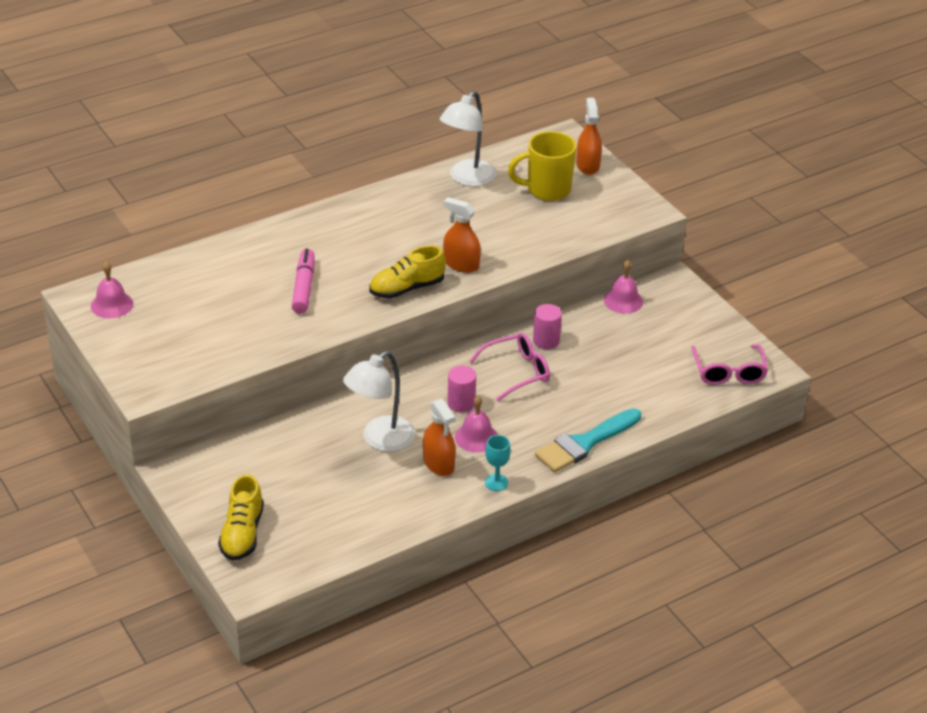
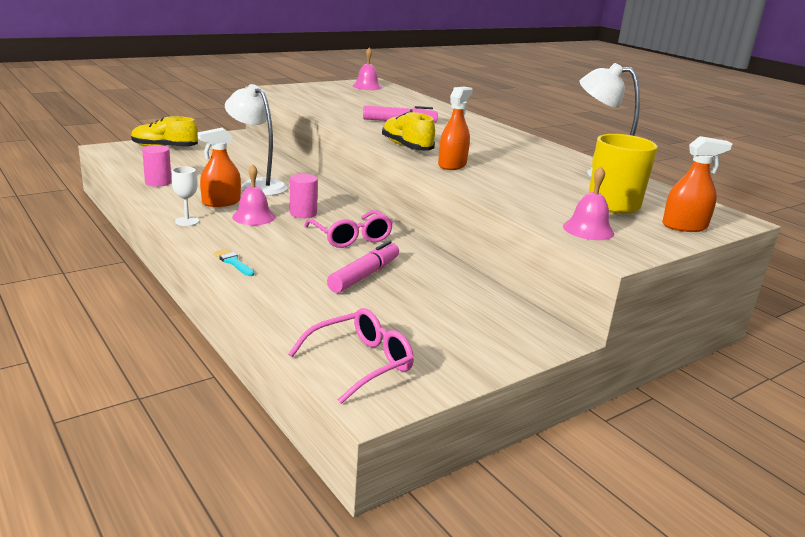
camera: 85 degrees right, 15 degrees down
(496, 482) = (187, 221): turquoise goblet -> white goblet
(546, 340) = (405, 253): pink cylinder -> pink cylinder (158, 182)
(584, 443) = (233, 262): turquoise brush -> turquoise brush, size x0.44
(595, 366) = (364, 275): none -> pink marker
(623, 300) = (494, 299): pink bell -> pink bell (588, 229)
(728, 372) = (361, 363): pink glasses -> pink glasses turned 150 degrees clockwise

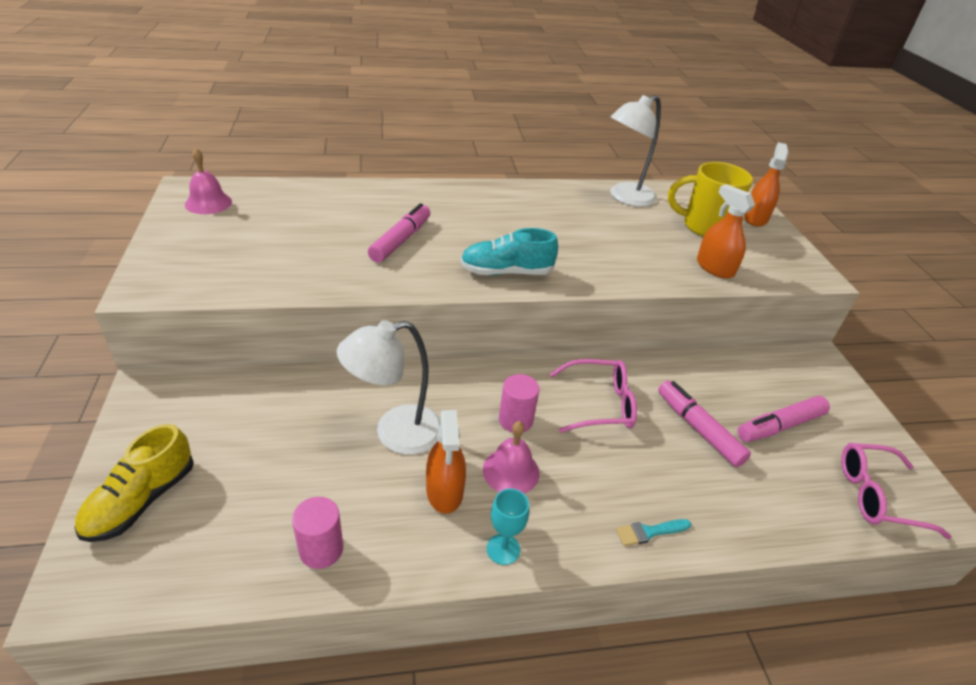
camera: 65 degrees left, 15 degrees up
(187, 221) = (503, 549): white goblet -> turquoise goblet
(361, 363) = (876, 496): pink glasses -> pink glasses turned 75 degrees counterclockwise
(406, 147) = (506, 272): yellow shoe -> turquoise shoe
(411, 312) = (780, 426): none -> pink marker
(452, 165) = (579, 266): orange spray bottle -> orange spray bottle (714, 268)
(588, 229) = (765, 264): pink bell -> none

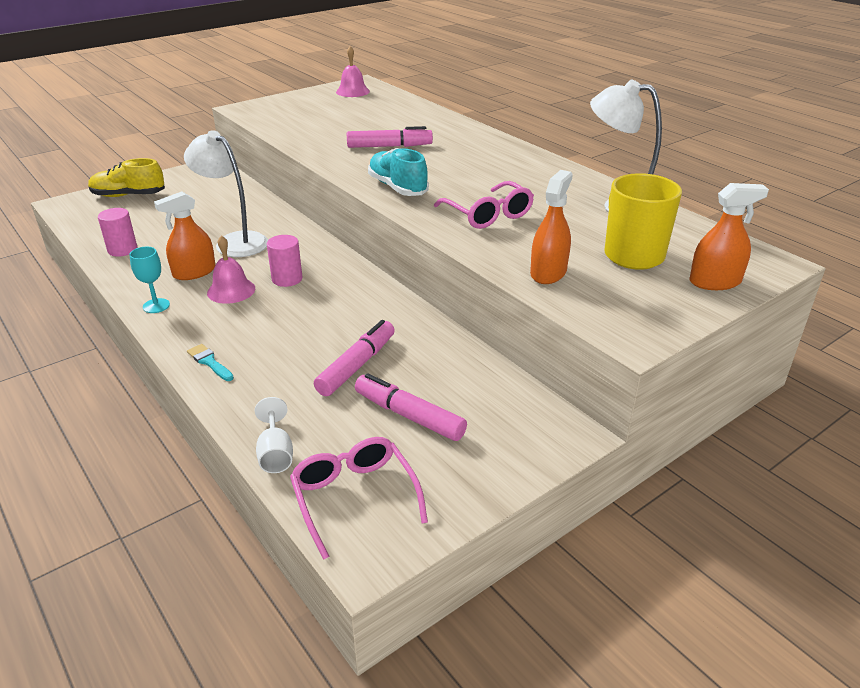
camera: 65 degrees right, 5 degrees down
(600, 404) = (341, 310): pink glasses -> pink glasses (488, 215)
(814, 527) = (275, 454): none -> white goblet

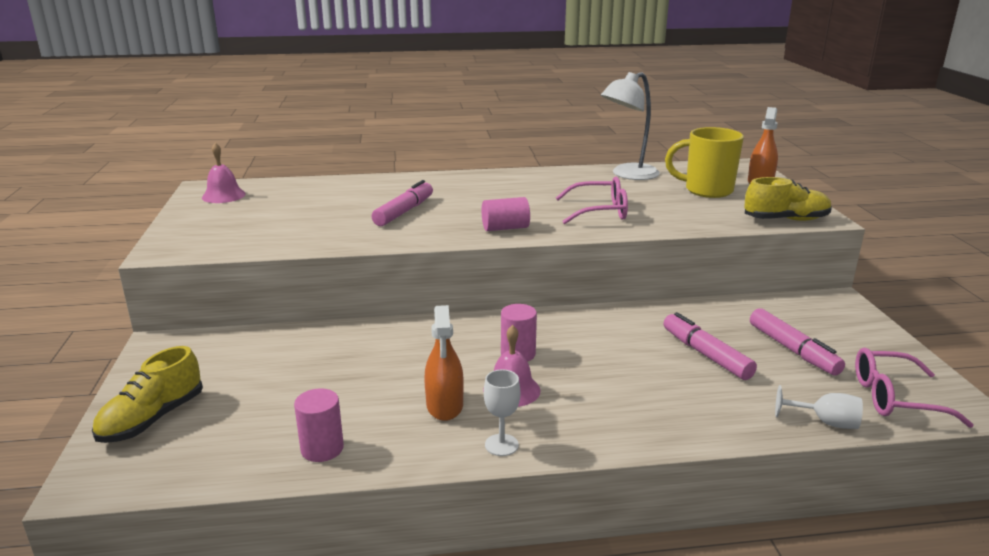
camera: 60 degrees left, 10 degrees down
(156, 306) = (501, 445): turquoise goblet -> white goblet
(209, 362) = (651, 430): turquoise brush -> none
(234, 241) = (397, 366): white lamp -> none
(397, 187) = (505, 228): turquoise shoe -> pink cylinder
(409, 416) = (792, 350): pink marker -> pink marker turned 90 degrees counterclockwise
(548, 272) = (715, 217): orange spray bottle -> none
(596, 315) = (786, 220): none -> yellow shoe

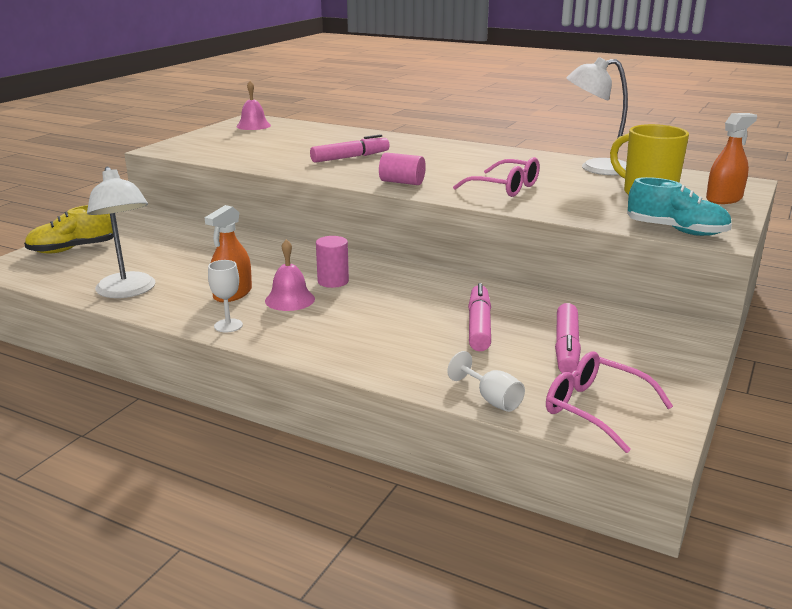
camera: 35 degrees right, 0 degrees up
(322, 449) = (128, 291): pink cylinder -> white lamp
(786, 220) = (676, 230): yellow shoe -> turquoise shoe

